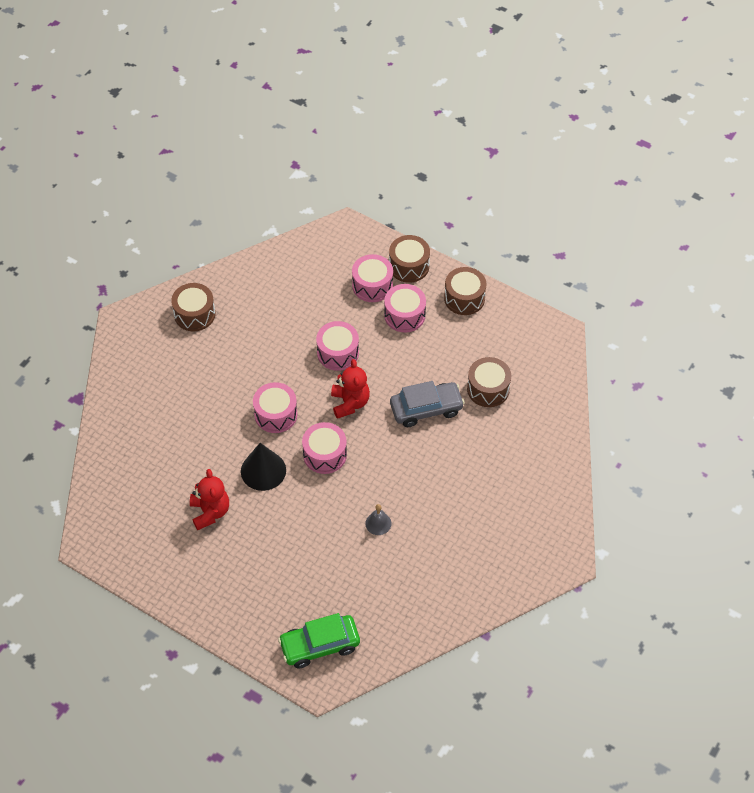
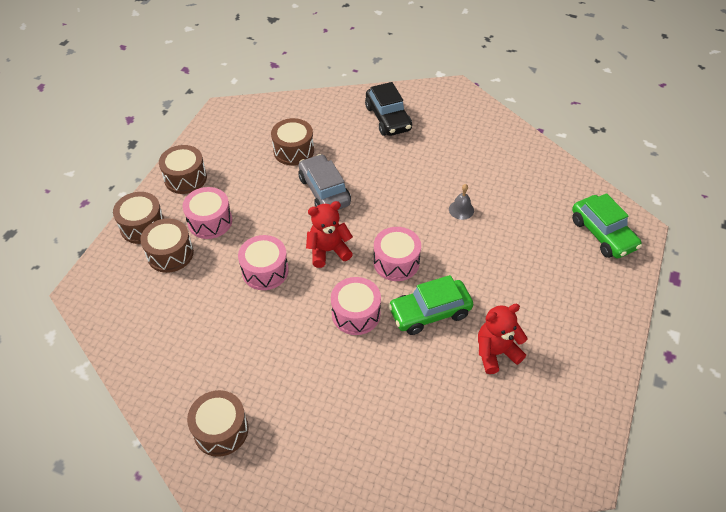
camera: 100 degrees left, 5 degrees down
(263, 470) = (430, 312): black cone -> green car
(372, 285) = (170, 254): pink drum -> brown drum
(525, 482) = (388, 118): none -> black car

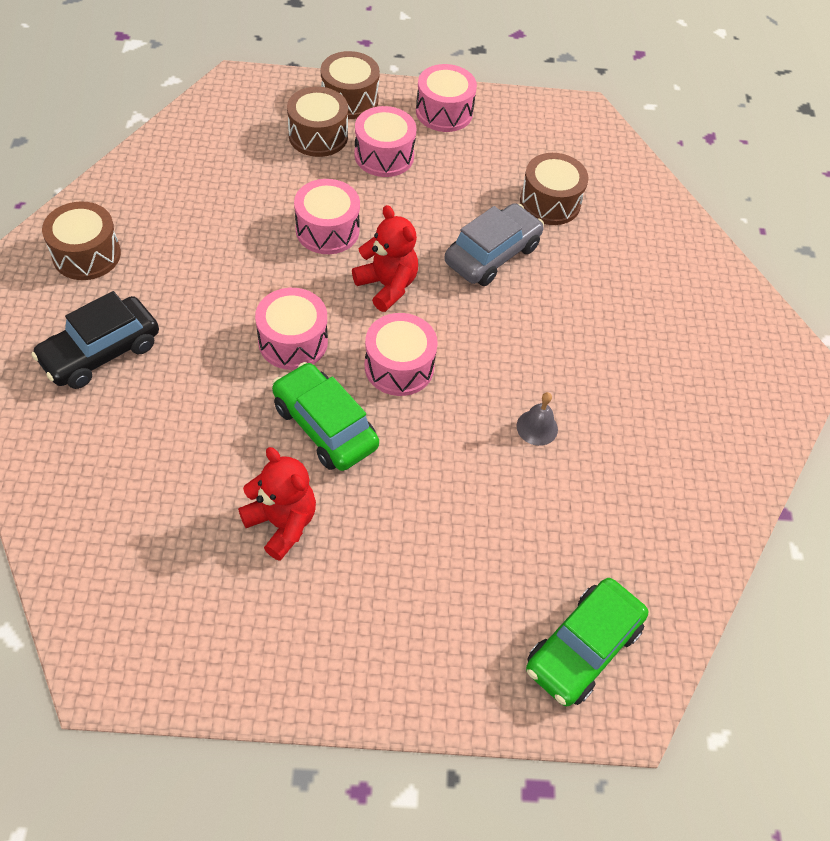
camera: 65 degrees right, 5 degrees up
(185, 178) = (444, 112): brown drum -> pink drum
(388, 118) = (679, 293): black car -> black car (101, 352)

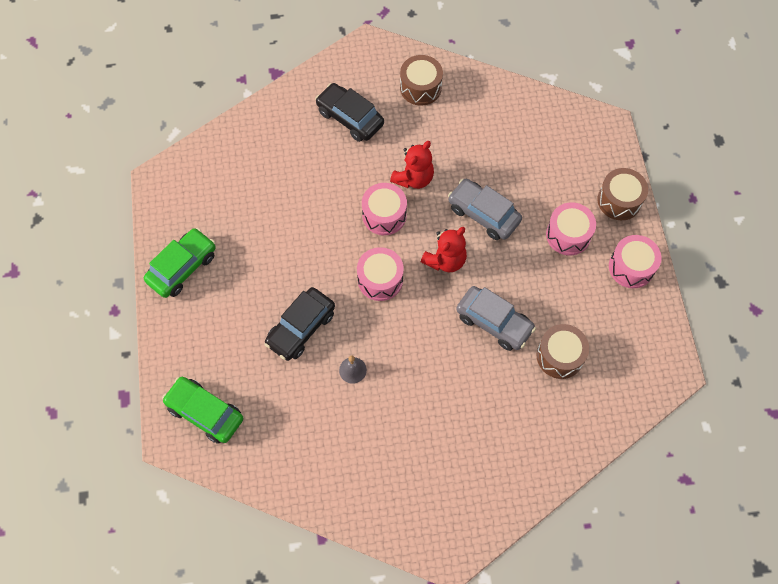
camera: 85 degrees right, 10 degrees up
(282, 523) = (256, 239): red teddy bear -> red teddy bear (413, 178)
(318, 136) = (572, 188): brown drum -> none
(325, 426) = (325, 247): green car -> green car (182, 267)
(327, 230) = (483, 214): pink drum -> grey car
(457, 483) = (301, 328): none -> black car

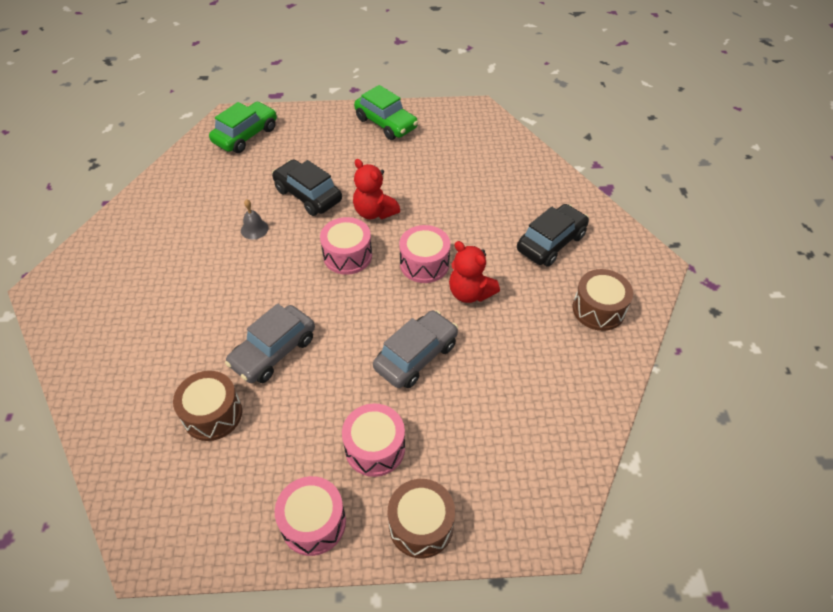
camera: 95 degrees right, 15 degrees down
(445, 260) = (360, 313): red teddy bear -> red teddy bear (374, 212)

